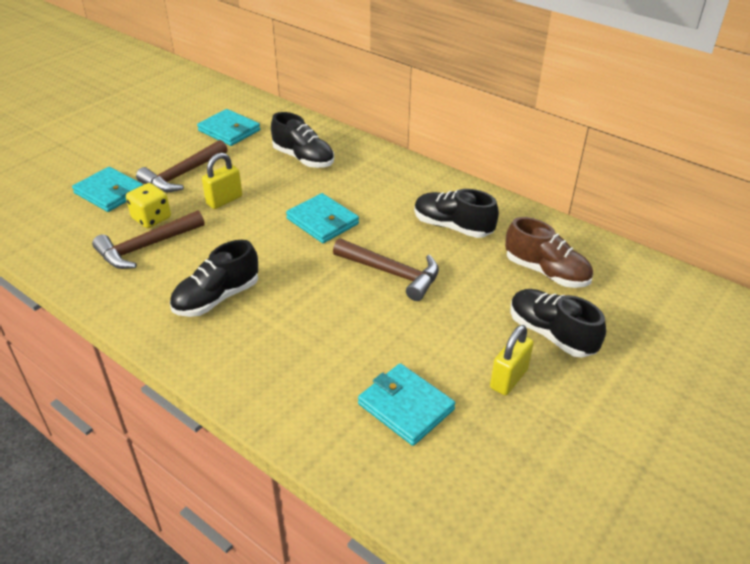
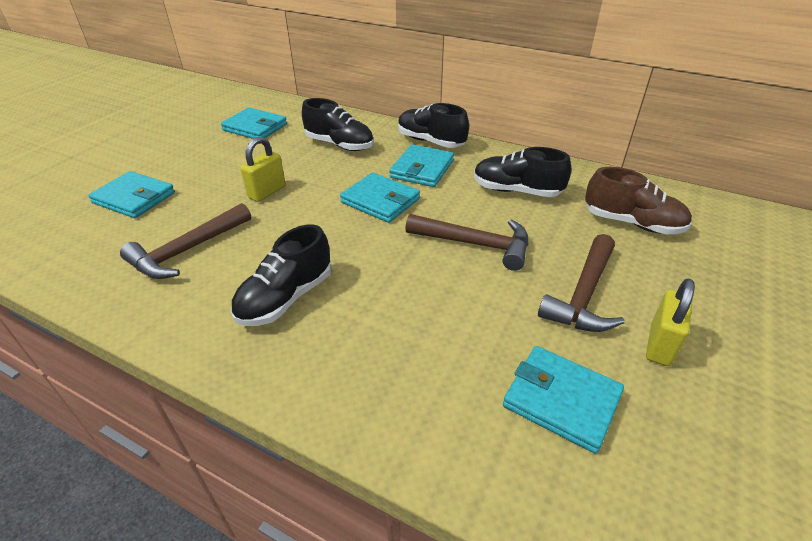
camera: 10 degrees left, 0 degrees up
(151, 218) = (188, 219): yellow dice -> none
(182, 175) = (214, 172): brown hammer -> brown hammer (583, 295)
(372, 194) = (422, 169): none -> turquoise wallet
(551, 334) = (675, 286): black shoe -> black shoe (430, 141)

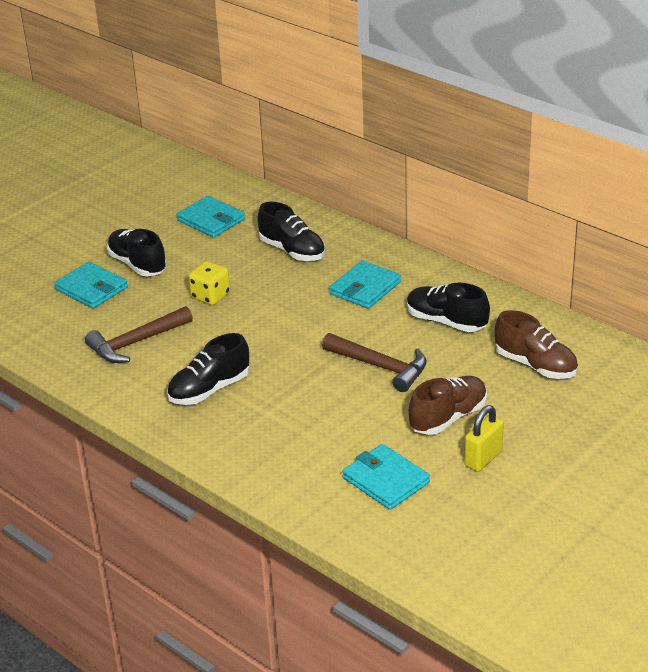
camera: 15 degrees right, 5 degrees down
(267, 192) = (210, 296): yellow padlock -> yellow dice
(380, 201) = (312, 317): turquoise wallet -> none
(430, 141) = (388, 257): black shoe -> black shoe (137, 264)
(583, 295) = (448, 418): brown hammer -> brown shoe

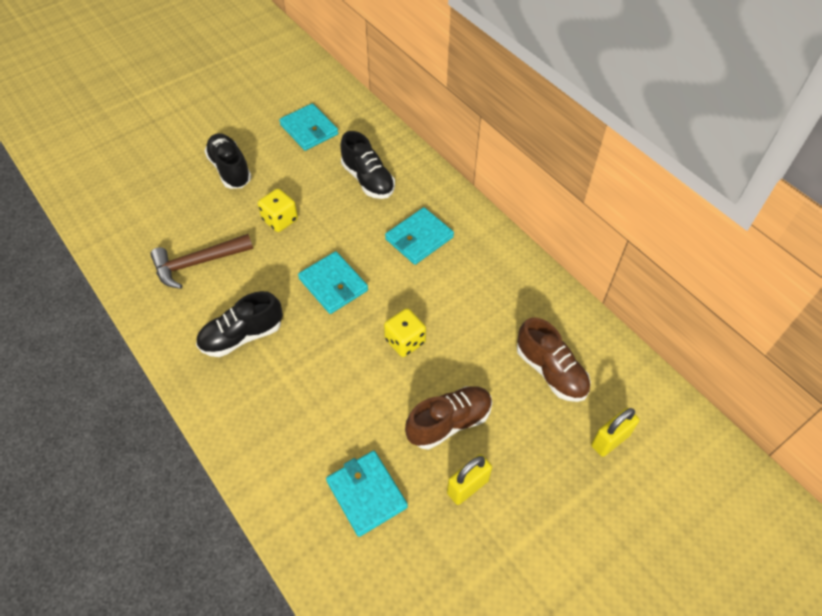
camera: 10 degrees right, 20 degrees up
(91, 288) = (182, 190): turquoise wallet -> turquoise wallet (333, 284)
(381, 367) = (405, 341): brown hammer -> yellow dice
(446, 321) = (481, 296): black shoe -> none
(609, 404) = (610, 440): none -> yellow padlock

